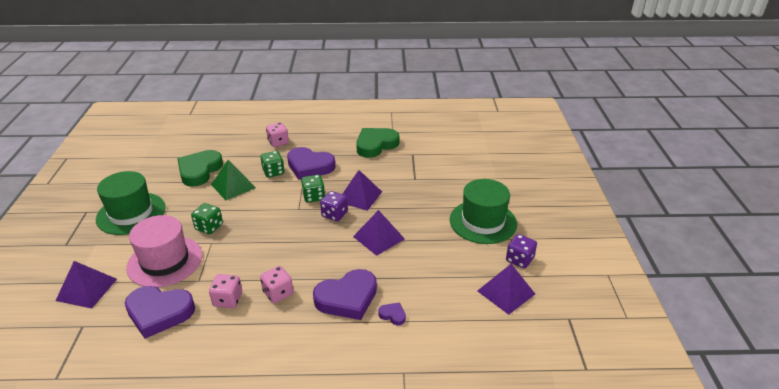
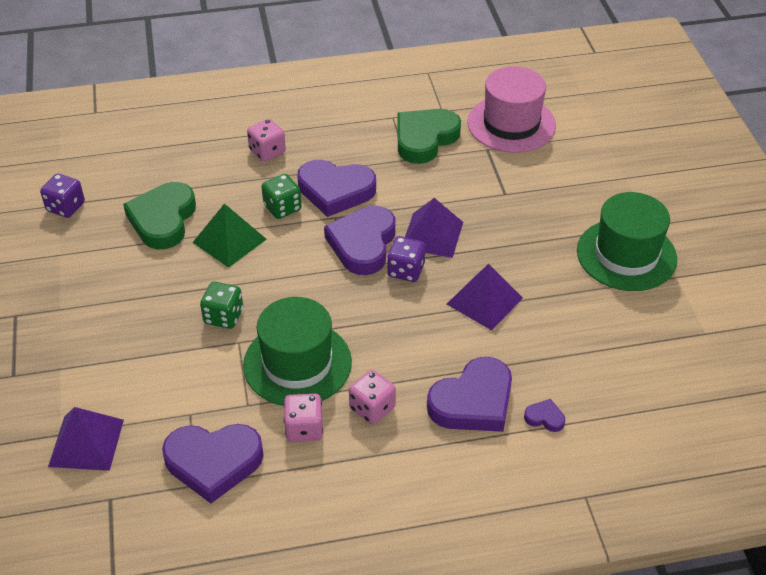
camera: 10 degrees left, 10 degrees up
(131, 213) = (89, 309): green hat -> green hat (297, 363)
(165, 261) = (182, 382): pink hat -> pink hat (511, 124)
(314, 197) = (363, 244): green dice -> purple heart
(506, 292) = (688, 362): purple pyramid -> none
(519, 260) = (693, 309): purple dice -> purple dice (66, 207)

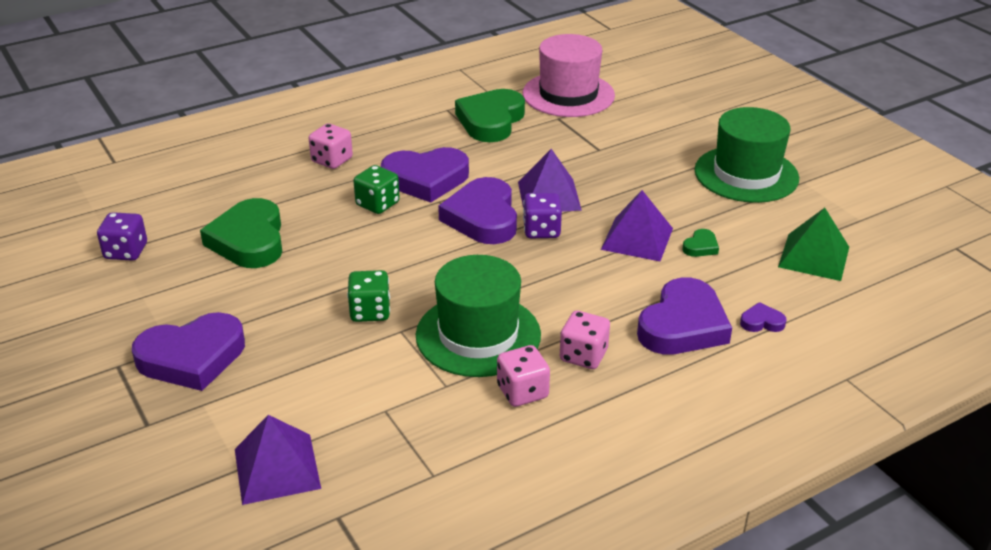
camera: 20 degrees left, 10 degrees down
(213, 462) = (440, 449): purple heart -> purple heart (192, 357)
(229, 240) = (336, 243): green pyramid -> green pyramid (813, 257)
(536, 324) = (700, 247): none -> green heart

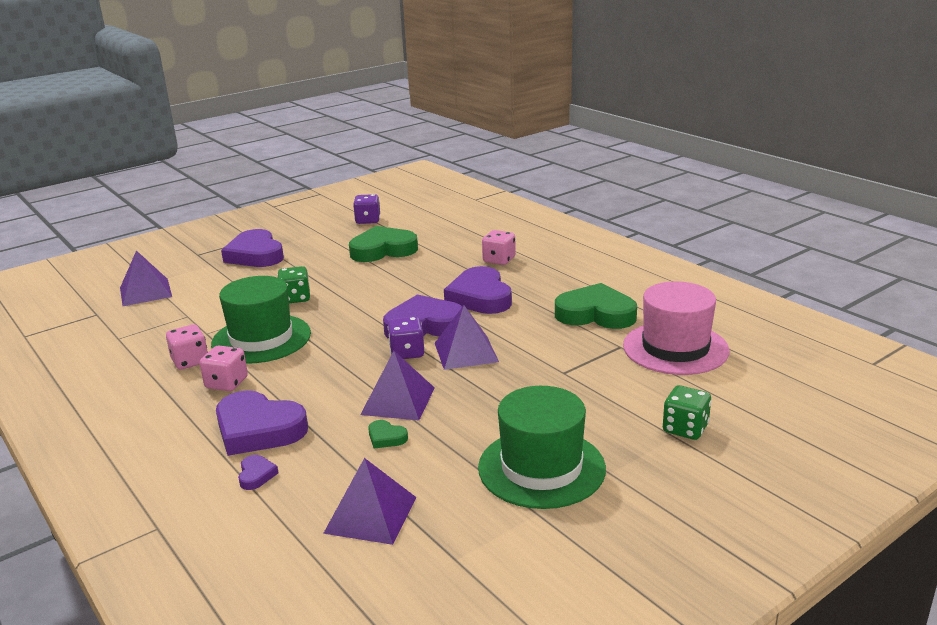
camera: 85 degrees right, 10 degrees down
(377, 204) = (437, 284): green dice -> green dice (685, 429)
(813, 257) = (370, 514): green pyramid -> purple pyramid

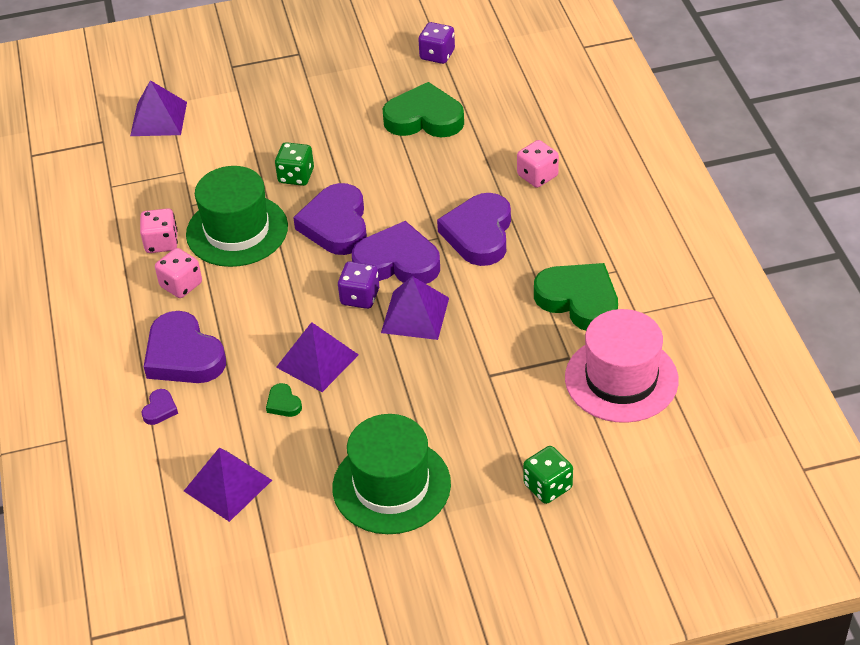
camera: 25 degrees right, 20 degrees up
(255, 255) = (289, 86): purple heart -> purple heart (336, 225)

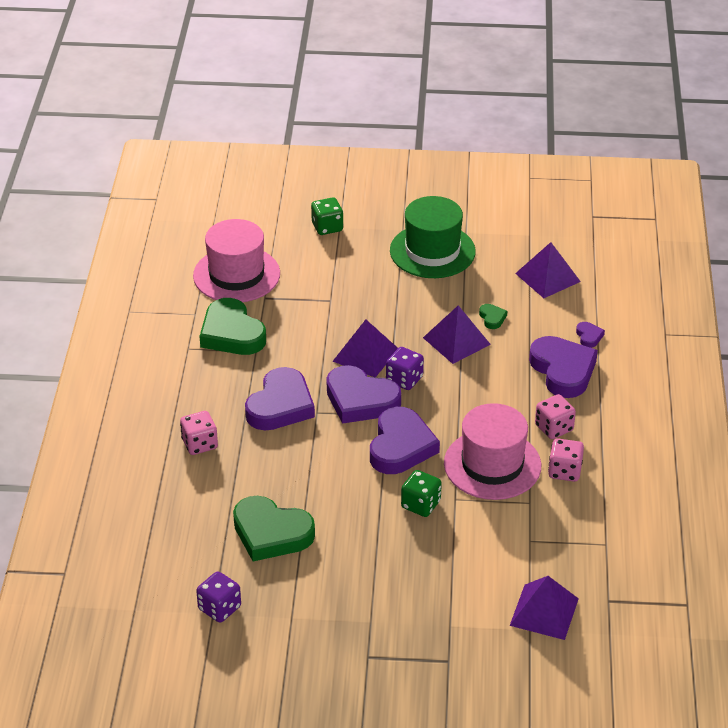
camera: 165 degrees left, 5 degrees down
(160, 409) = (589, 336): purple heart -> purple heart turned 135 degrees clockwise
(237, 230) = (492, 464): green hat -> pink hat

